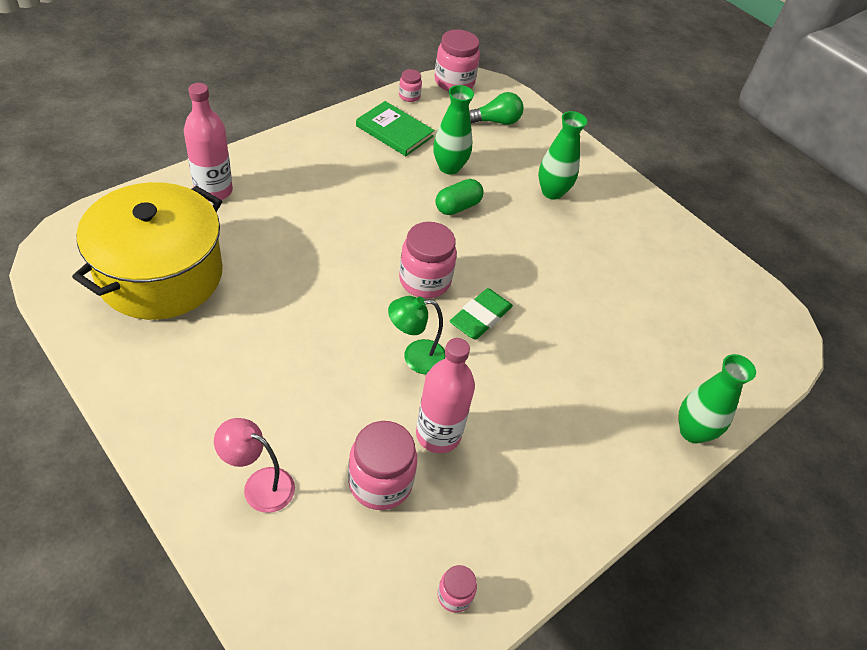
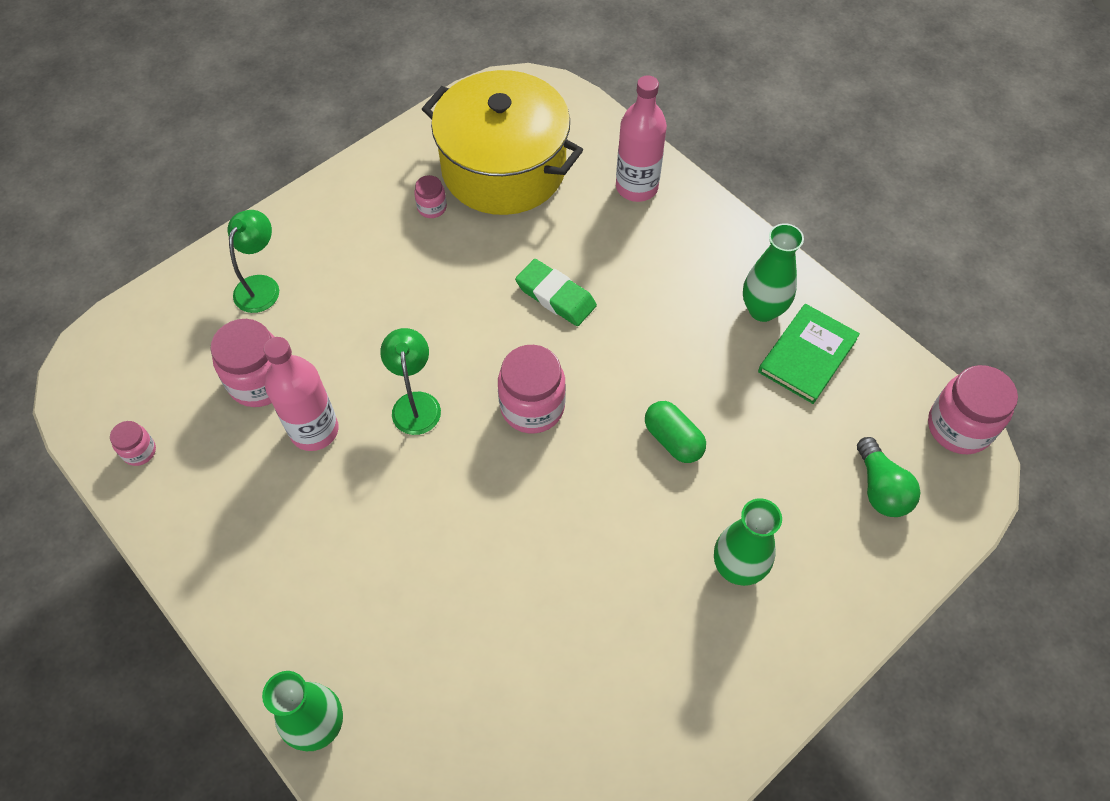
camera: 95 degrees right, 10 degrees up
(259, 485) = (261, 286): pink lamp -> green lamp
(409, 96) = (896, 368): pink jar -> pink jar (432, 208)
(449, 167) = (751, 427): green vase -> green vase (762, 310)
(480, 317) = (481, 470): green eraser -> green eraser (555, 296)

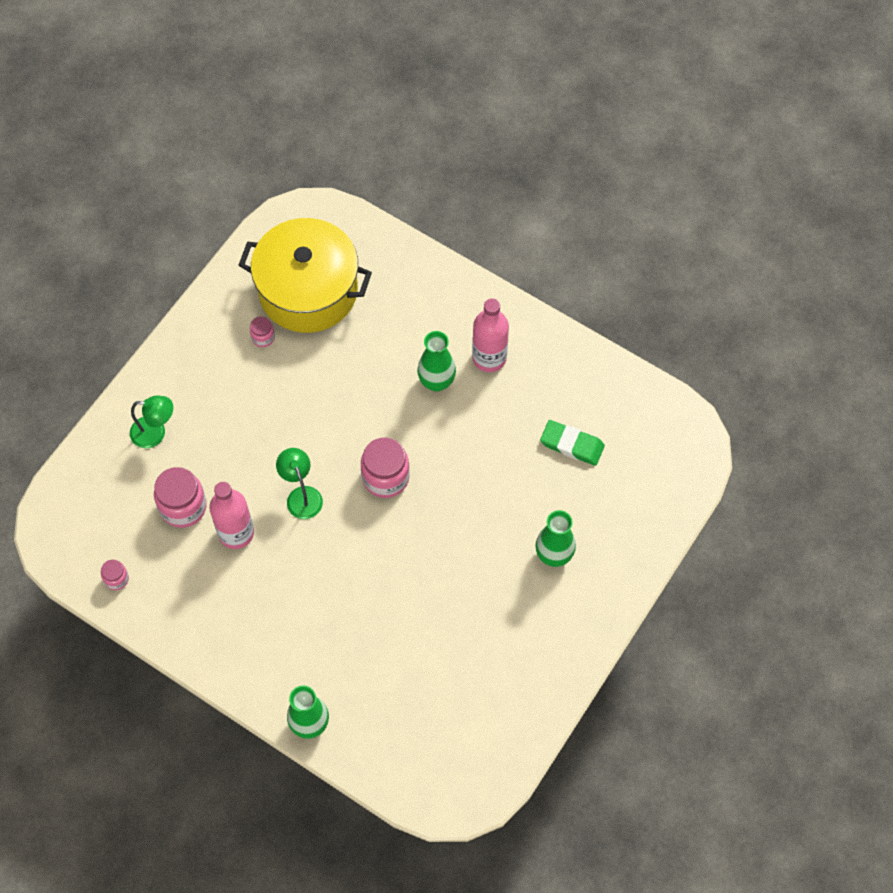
camera: 15 degrees left, 5 degrees up
(261, 286) = (155, 433): green lamp -> green lamp turned 90 degrees clockwise
(555, 296) = (378, 388): green eraser -> green eraser (572, 444)
(636, 187) = (415, 283): pink bottle -> pink bottle (489, 358)
(673, 440) = (490, 477): green capsule -> none
(762, 310) = (531, 363): green vase -> green vase (436, 382)
(807, 355) = (571, 391): green book -> none
(880, 489) = (638, 477): green light bulb -> none
(958, 427) = (684, 419): pink jar -> none

